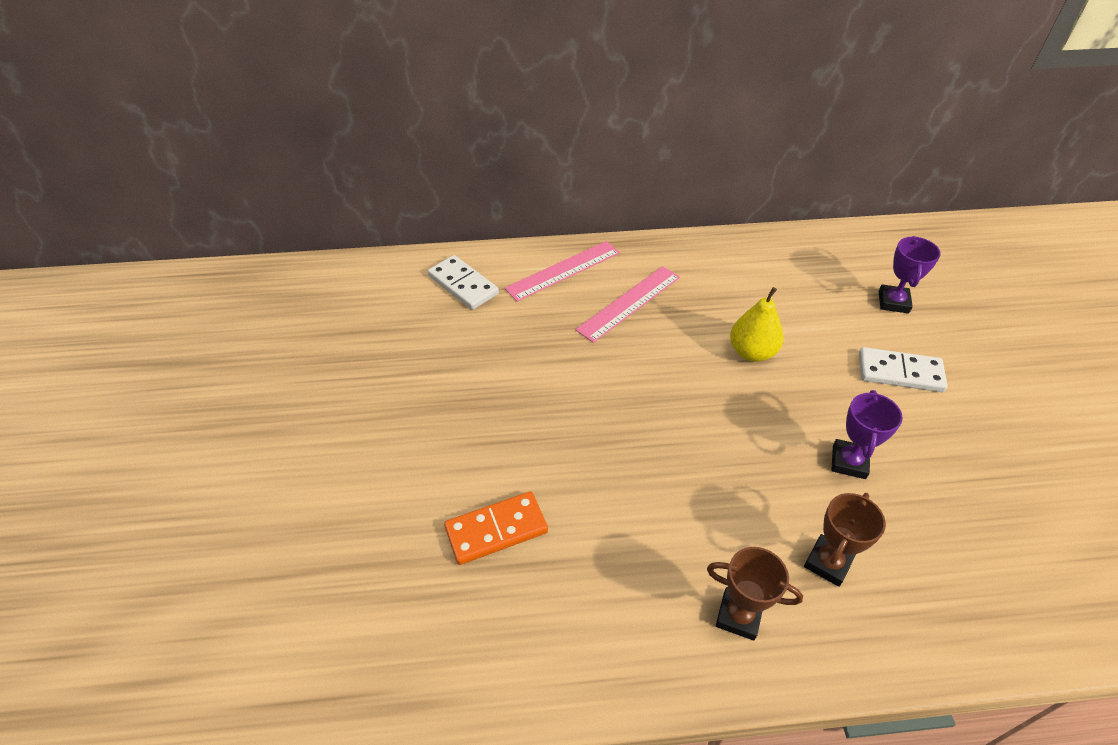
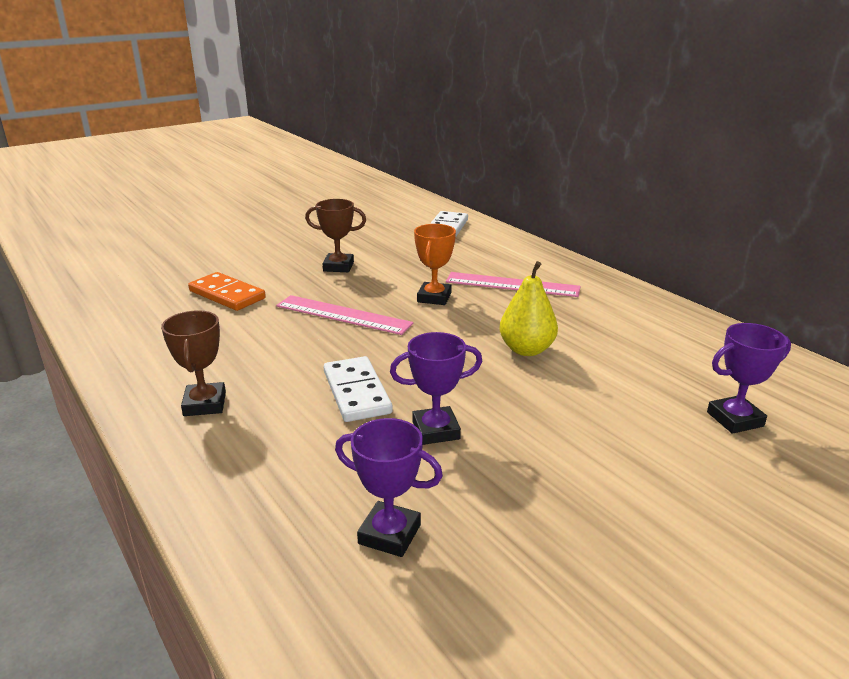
camera: 60 degrees right, 20 degrees down
(563, 270) = (513, 253): pink ruler -> pink ruler (343, 314)
(620, 365) = (434, 297): none -> orange trophy
(827, 562) = (293, 440): brown trophy -> brown trophy (338, 266)
(900, 372) = (614, 443): white domino -> white domino (356, 392)
(968, 543) = (389, 534): none -> purple trophy

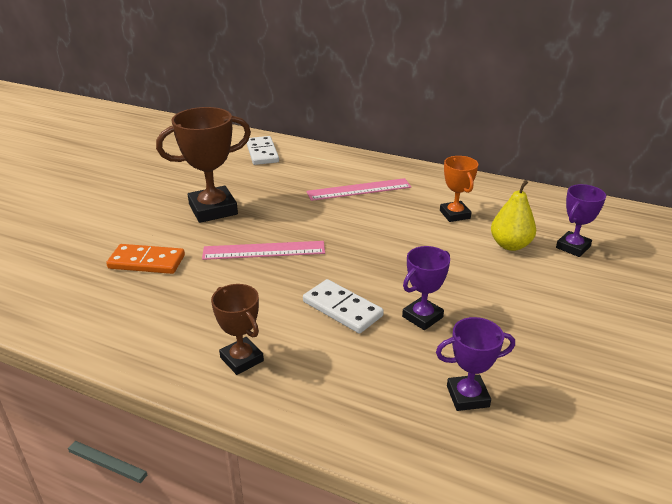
camera: 30 degrees left, 5 degrees up
(338, 266) = (213, 209): brown trophy -> brown trophy, size x1.72
(434, 297) = (316, 216): orange trophy -> orange trophy (454, 214)
(526, 350) = (418, 238): yellow pear -> yellow pear (510, 245)

